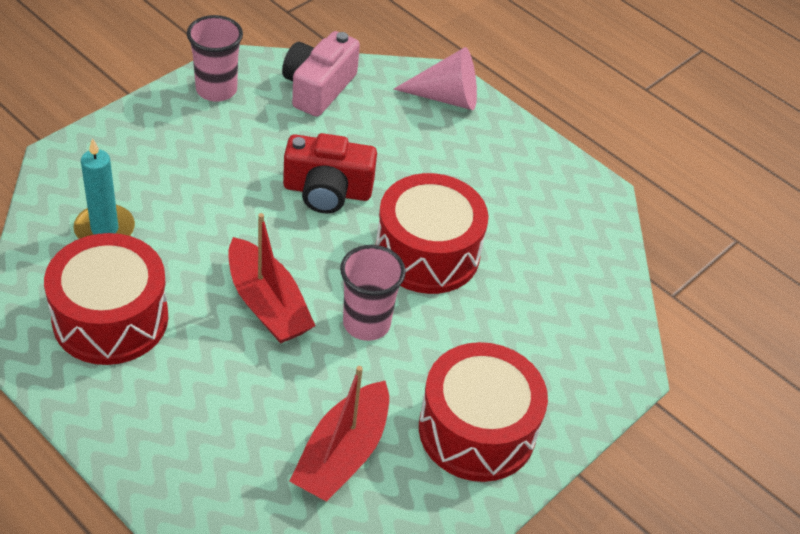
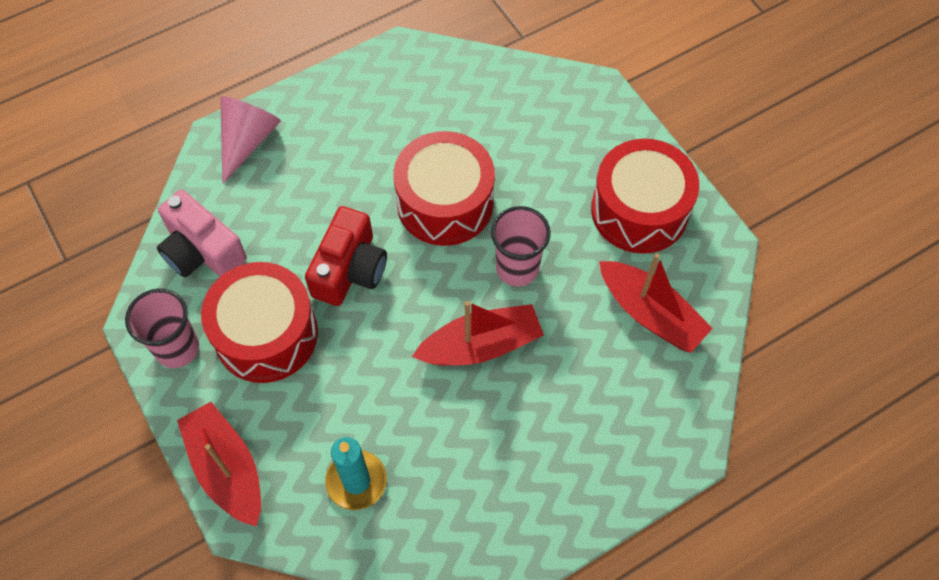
camera: 70 degrees left, 15 degrees up
(105, 140) = (227, 469): none -> red boat
(110, 318) = (474, 486): red drum -> red drum (266, 334)

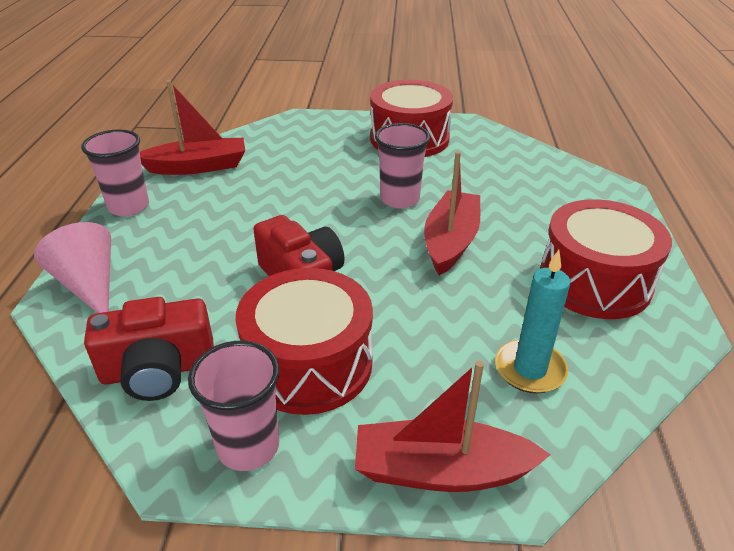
camera: 55 degrees left, 25 degrees down
(202, 251) = (158, 370): pink camera -> red camera
(350, 82) = (129, 207): none -> pink cup
(445, 203) = (303, 207): red drum -> red drum (594, 281)
(650, 313) = (494, 164): red boat -> red boat (197, 167)

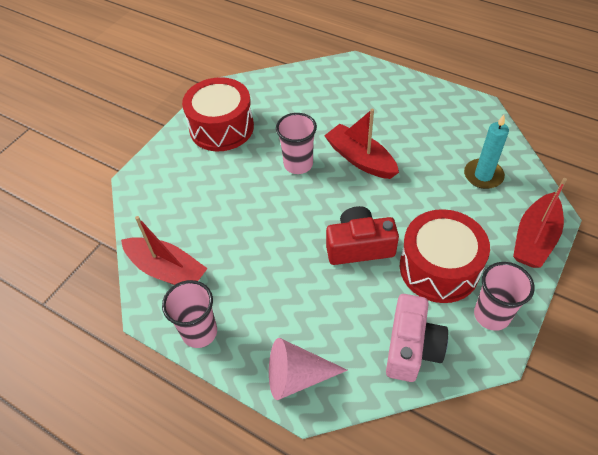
camera: 60 degrees left, 15 degrees up
(158, 370) = (411, 347): red camera -> pink camera
(197, 167) = (167, 270): red boat -> red boat turned 105 degrees clockwise
(594, 281) = (429, 117): red drum -> none

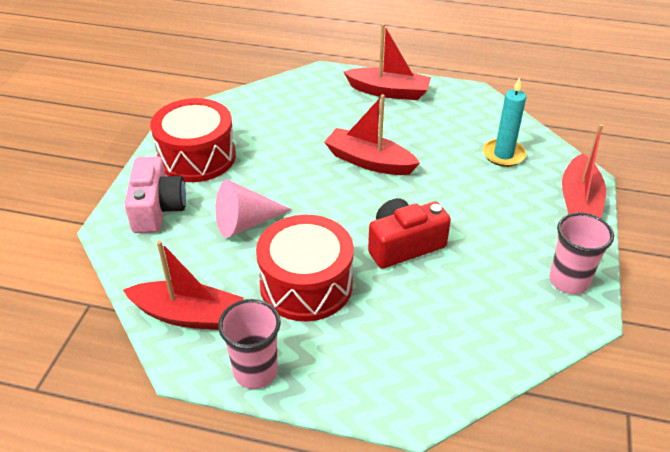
camera: 20 degrees left, 10 degrees down
(297, 376) = (390, 389): pink cone -> pink cone (246, 223)
(298, 164) = (302, 178): pink cup -> none
(403, 92) = (388, 91): none -> red boat
(411, 347) = (501, 330): pink camera -> pink camera (157, 209)
(439, 268) = (496, 248): red drum -> red drum (306, 284)

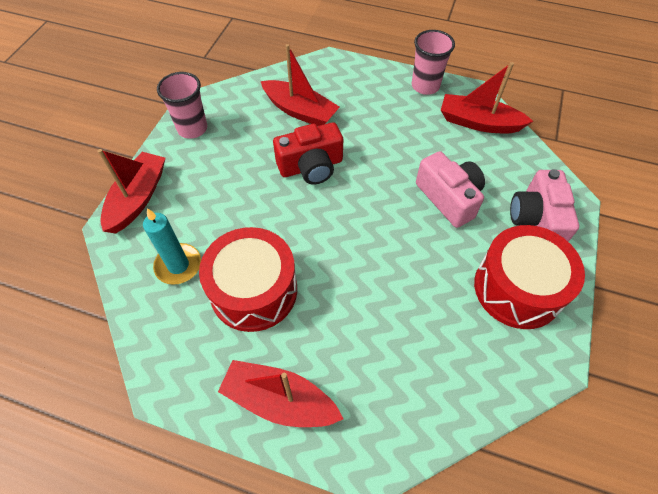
camera: 175 degrees left, 15 degrees up
(246, 223) = (449, 198): pink cone -> pink camera
(306, 284) = (393, 139): red drum -> red drum (254, 290)
(369, 161) = (326, 266): red boat -> red boat (300, 111)

